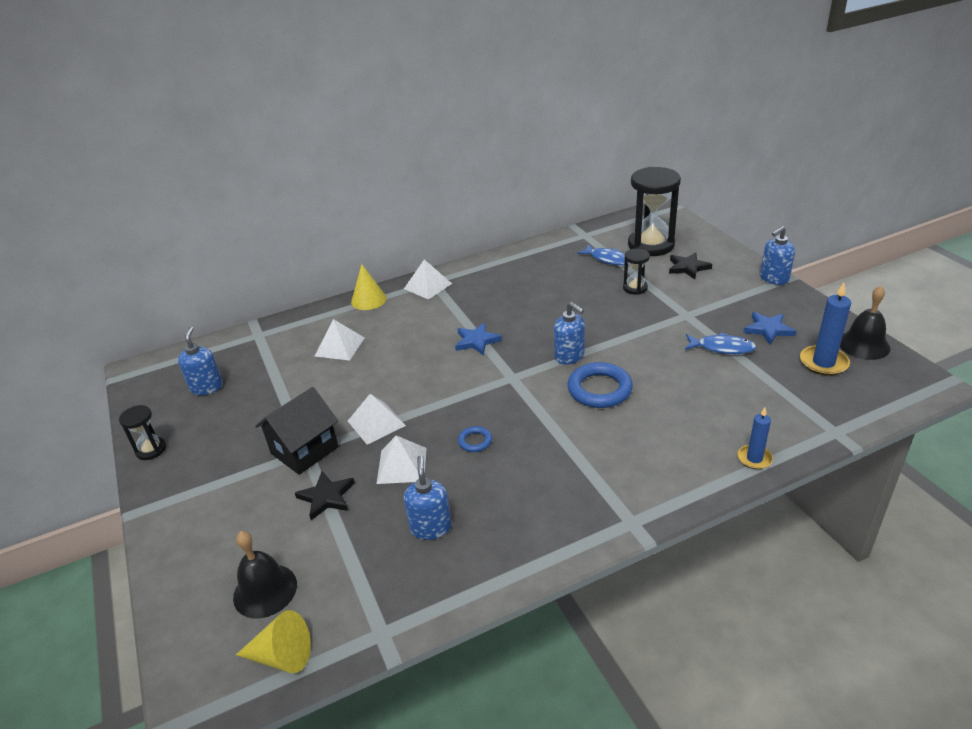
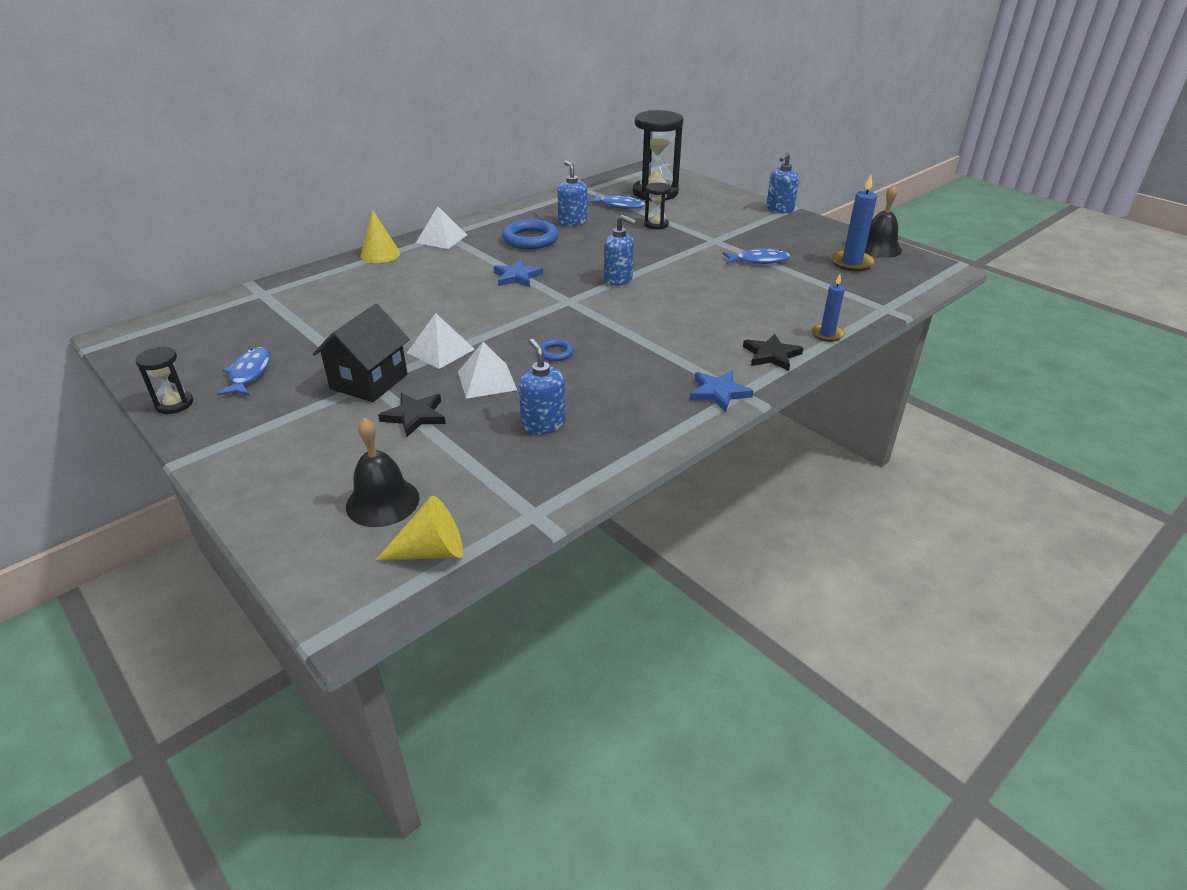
camera: 20 degrees left, 0 degrees up
(206, 387) = (219, 343): blue soap dispenser -> blue soap dispenser (572, 222)
(216, 425) = (249, 373): none -> blue fish
(339, 346) = (366, 294): white pyramid -> none
(599, 389) = (660, 301): blue ring -> blue ring (530, 239)
(688, 267) = (698, 207): black star -> black star (771, 355)
(768, 329) = (793, 244): blue star -> blue star (718, 393)

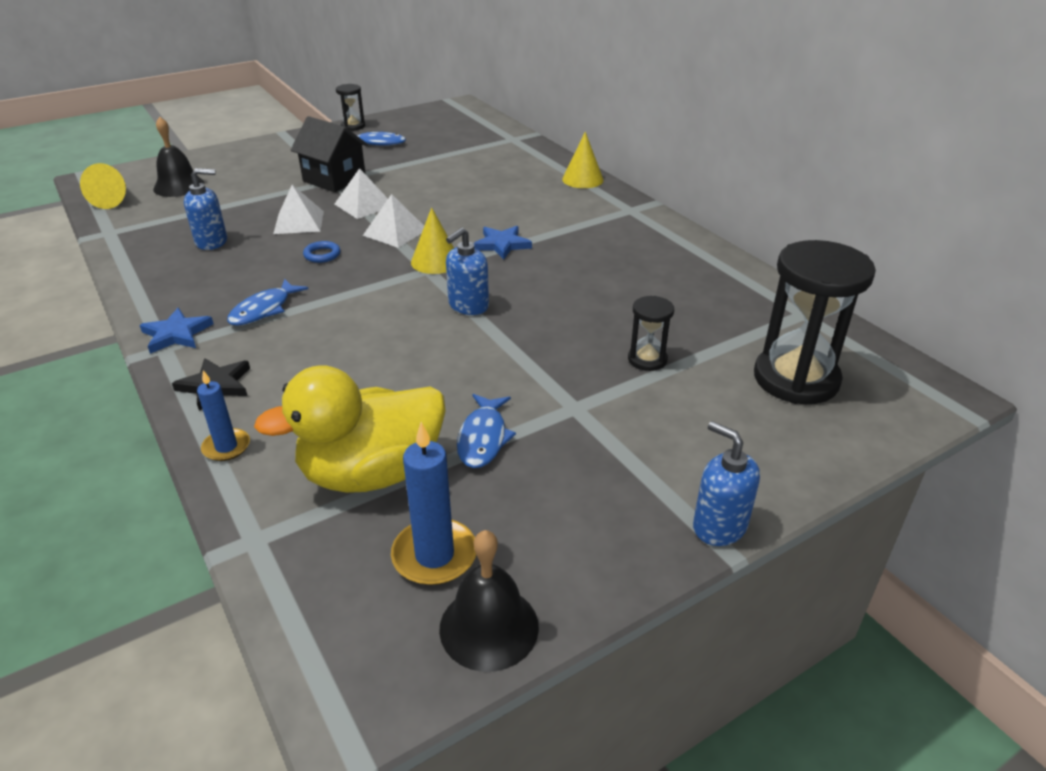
camera: 100 degrees right, 0 degrees up
(415, 416) = (270, 195): black star -> none
(441, 238) = (619, 208): white pyramid -> white pyramid (395, 232)
(530, 239) = (607, 258): blue ring -> none
(553, 299) = (435, 261): none -> yellow cone
(572, 222) = (663, 290): blue soap dispenser -> none
(619, 206) = (730, 335): blue fish -> blue fish (264, 310)
(811, 286) = (372, 473): none -> yellow duck

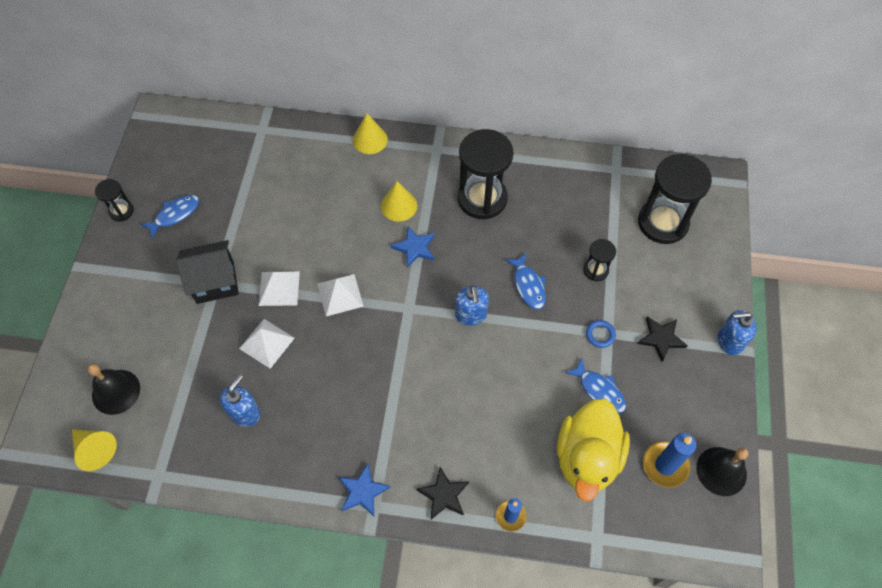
camera: 50 degrees left, 25 degrees up
(264, 310) = (376, 427): blue fish -> blue fish (528, 285)
(322, 255) = (331, 355): blue ring -> blue ring (600, 335)
(435, 261) = (401, 297): yellow cone -> yellow cone (399, 206)
(617, 254) = (482, 198): none -> black hourglass
(629, 456) = (661, 338): none -> black star

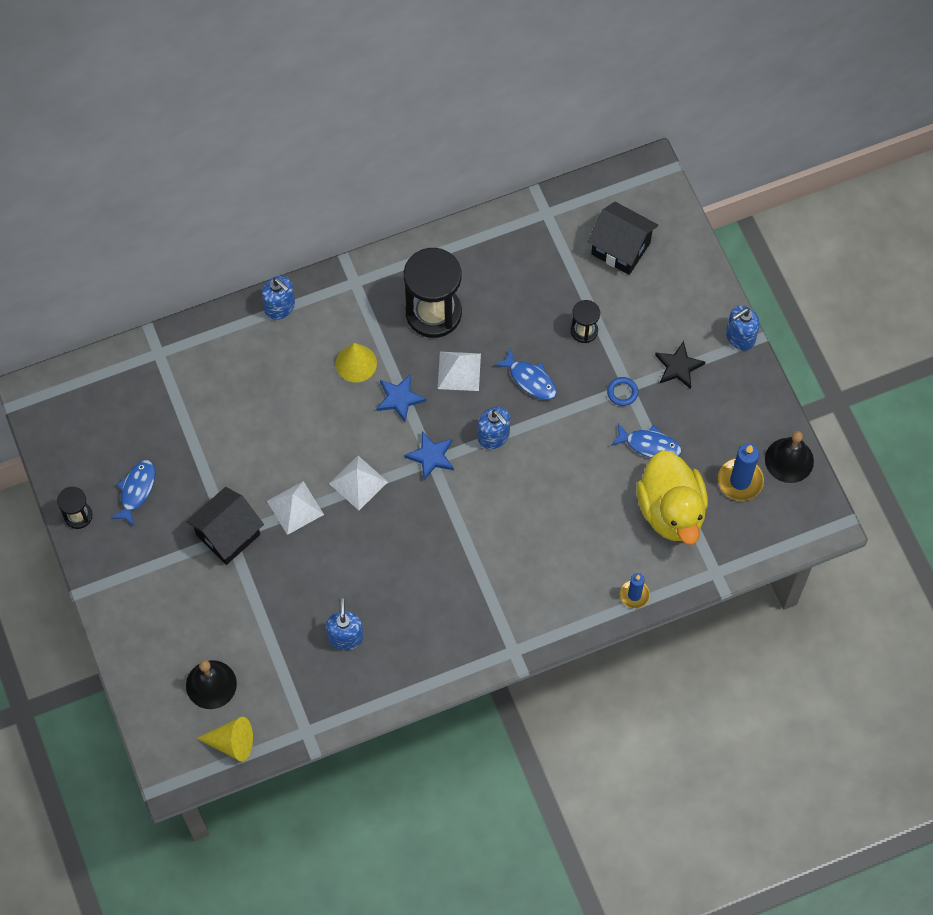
camera: 30 degrees left, 5 degrees up
(267, 343) = (320, 565): white pyramid -> white pyramid (459, 371)
(362, 491) = (496, 644): blue star -> blue star (431, 456)
(370, 140) = (280, 307): yellow cone -> blue soap dispenser
(443, 495) = (567, 609): black star -> none
(662, 223) = (621, 248): black hourglass -> black house

